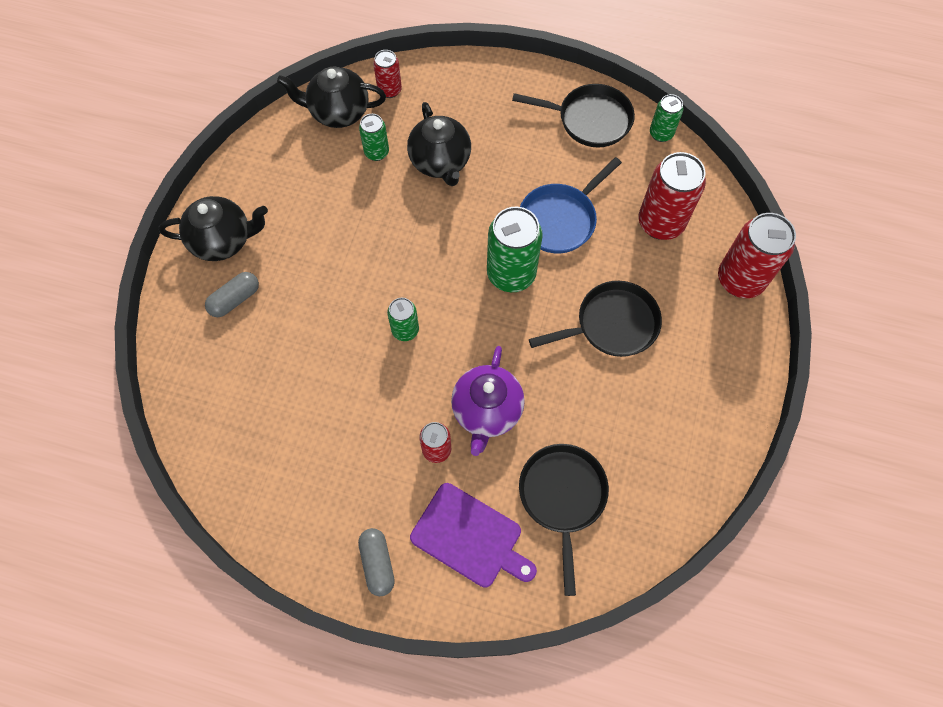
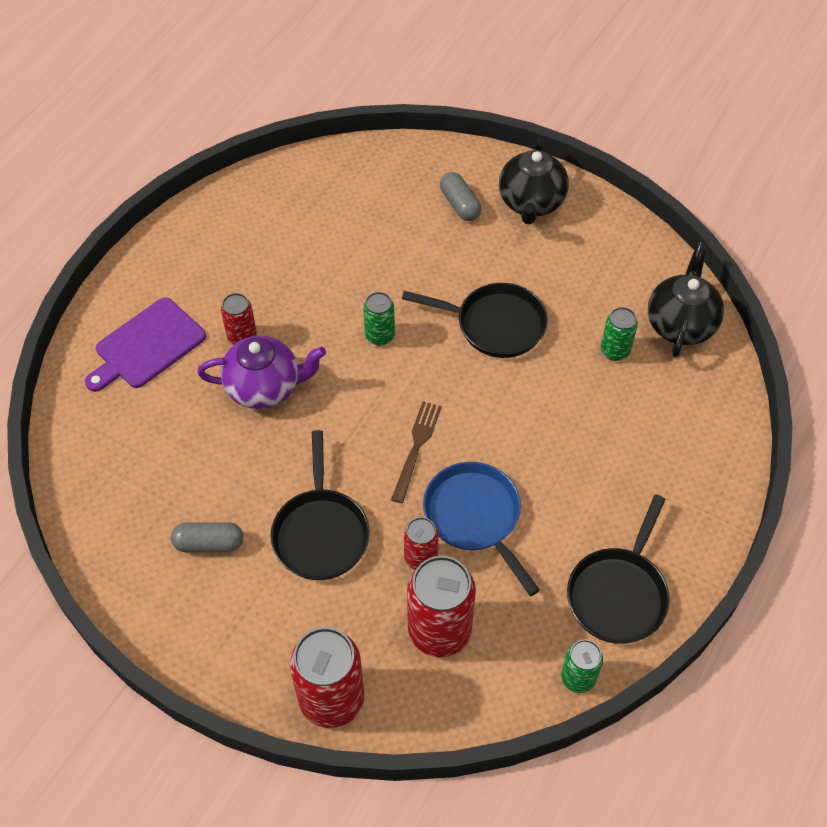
camera: 105 degrees right, 10 degrees down
(377, 563) = (156, 272): grey capsule -> grey capsule (209, 543)
(389, 90) = (706, 380): red can -> red can (421, 558)
(440, 162) = (587, 411): black teapot -> none
(486, 411) = (265, 387): purple teapot -> purple teapot turned 150 degrees clockwise
(511, 274) = (416, 447): green can -> brown fork
(562, 497) = (150, 431): black pan -> black pan (494, 324)

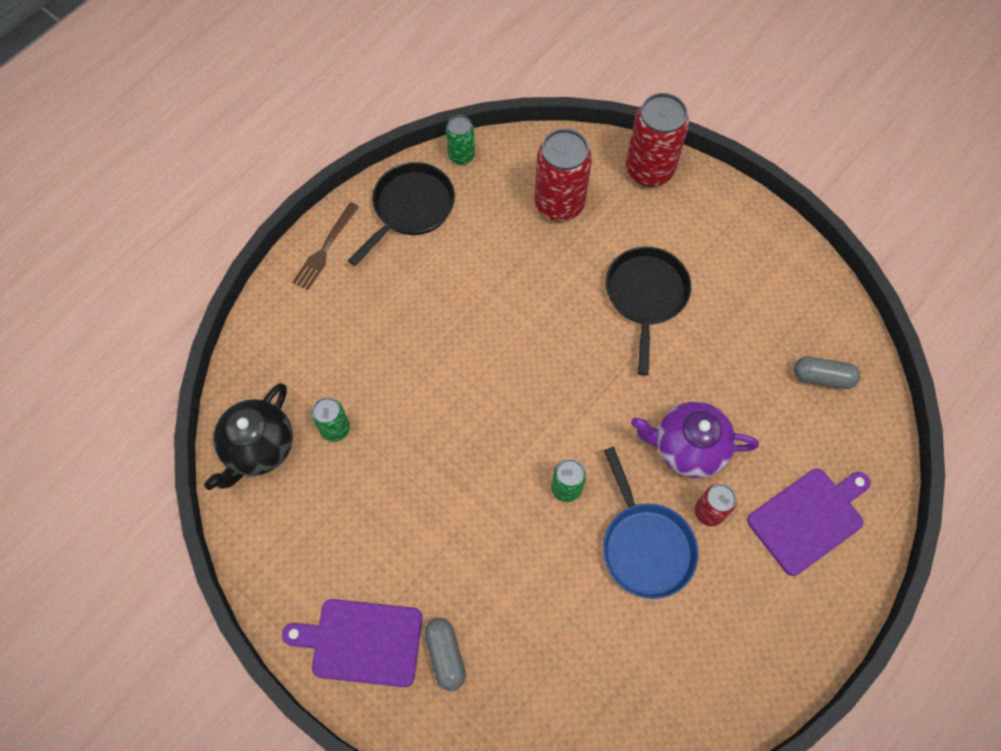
camera: 170 degrees left, 10 degrees up
(209, 543) = (743, 302): grey capsule -> grey capsule (822, 377)
(416, 447) = (550, 360): brown fork -> brown fork (325, 249)
(421, 558) = (564, 261): red can -> none
(475, 517) = (511, 287): blue pan -> blue pan (645, 545)
(494, 324) = (446, 481): black pan -> none
(531, 203) = (362, 642): black teapot -> purple cutting board

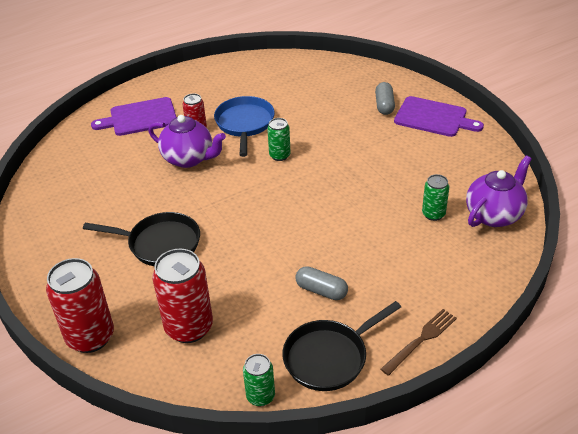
camera: 160 degrees left, 25 degrees down
(258, 448) = (494, 215): black teapot -> purple teapot
(646, 296) = (160, 243): black pan -> black pan turned 105 degrees counterclockwise
(822, 377) = (73, 174): grey capsule -> grey capsule (321, 290)

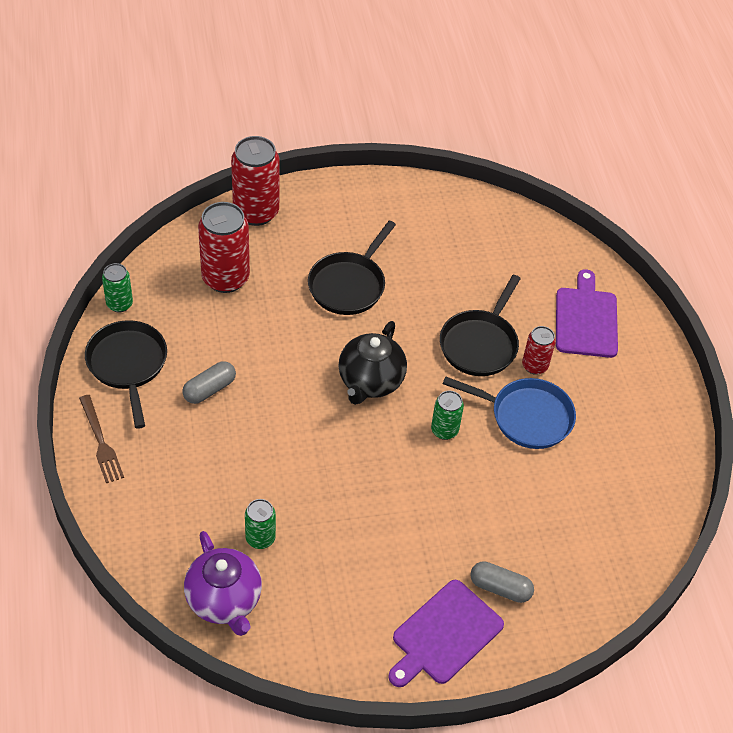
camera: 105 degrees right, 10 degrees up
(189, 158) = (480, 344): purple teapot -> black pan
(257, 202) = (370, 382): none -> black teapot

